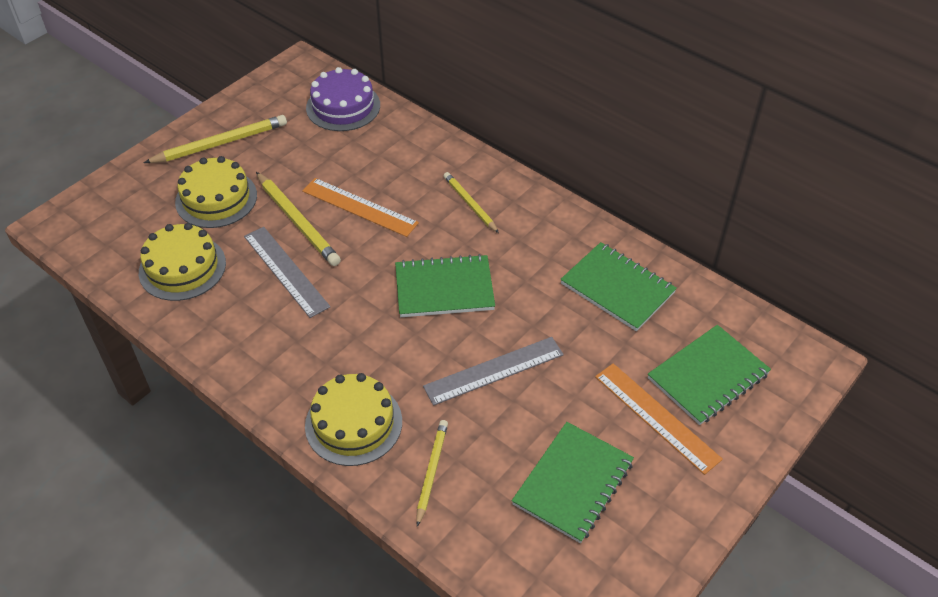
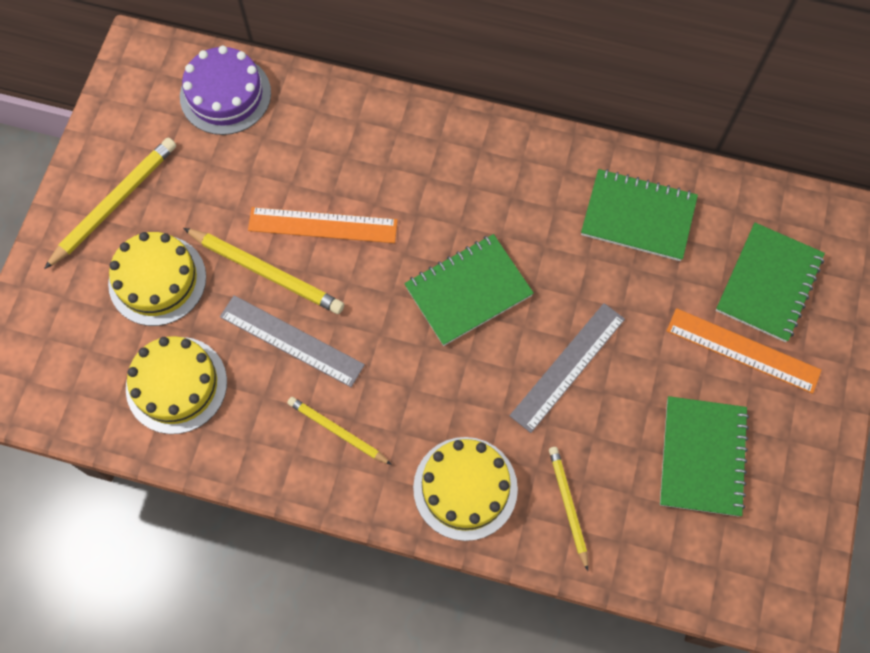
camera: 25 degrees left, 20 degrees up
(470, 204) = (438, 172): yellow pencil -> yellow pencil (337, 431)

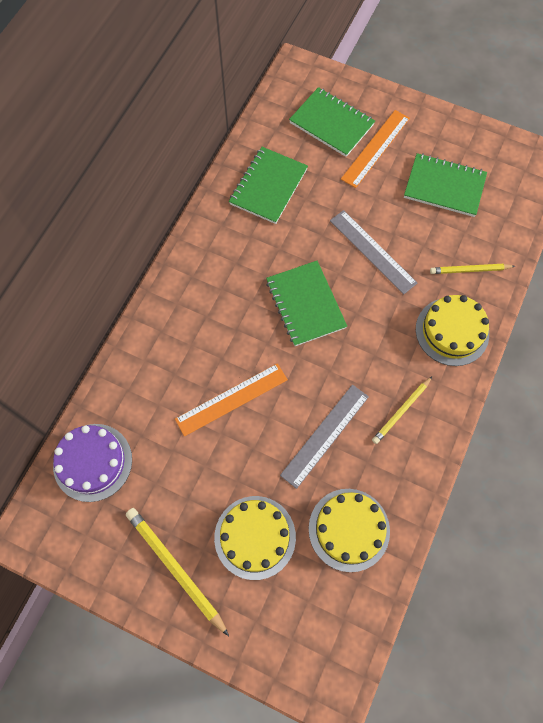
camera: 80 degrees left, 0 degrees up
(266, 272) = (264, 447): yellow pencil -> none
(323, 225) = (231, 399): orange ruler -> orange ruler turned 45 degrees clockwise

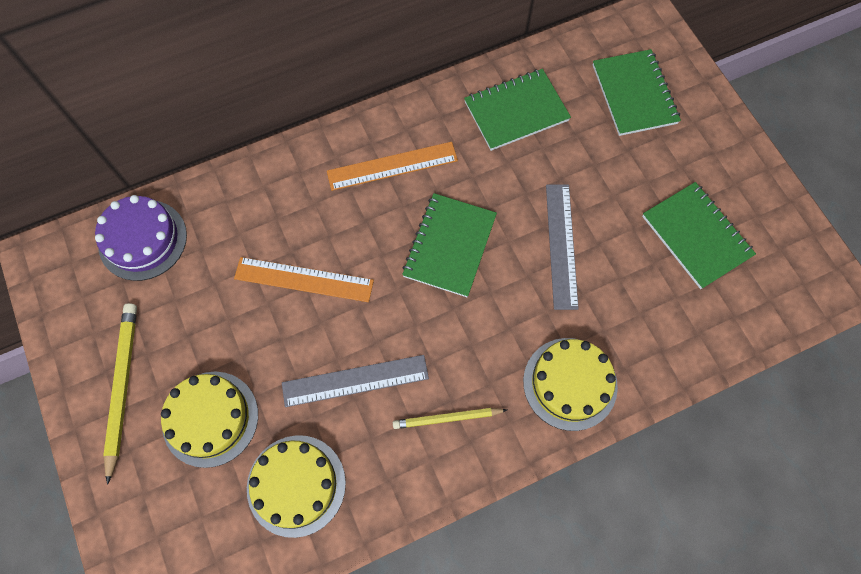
camera: 40 degrees right, 0 degrees up
(375, 148) = (658, 148): orange ruler -> orange ruler (392, 166)
(469, 270) = (645, 338): yellow pencil -> none

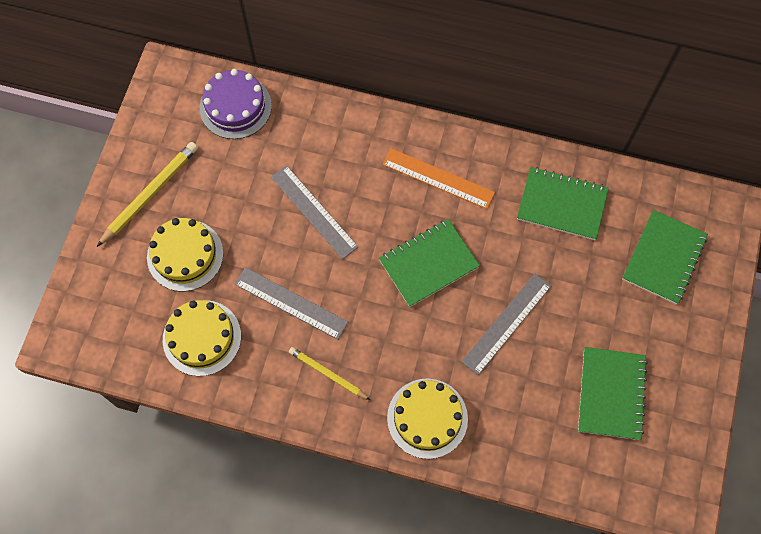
camera: 40 degrees right, 0 degrees up
(304, 279) = (314, 211): orange ruler -> grey ruler

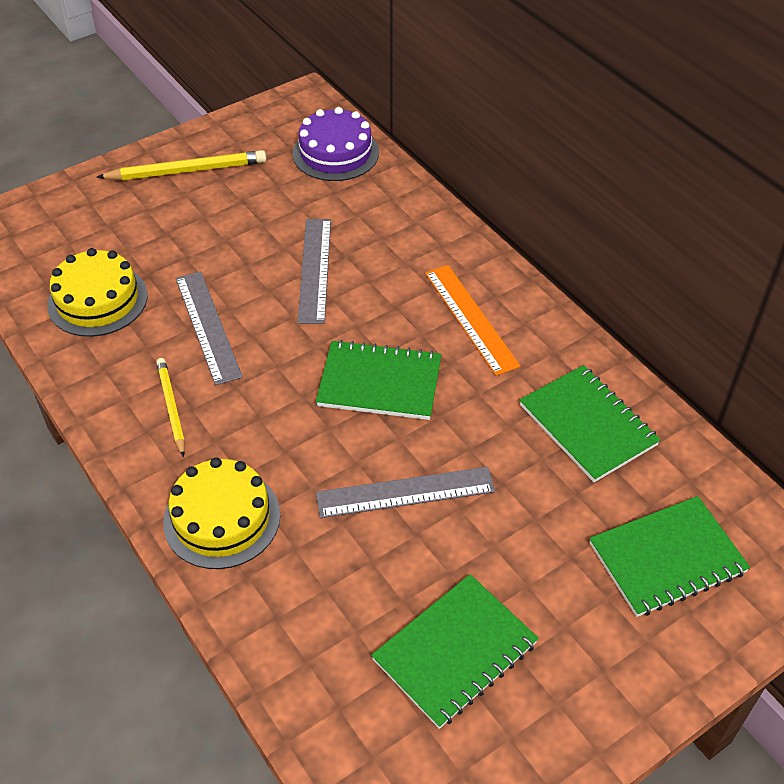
camera: 40 degrees right, 20 degrees down
(185, 255) = (161, 230): yellow cake -> none

